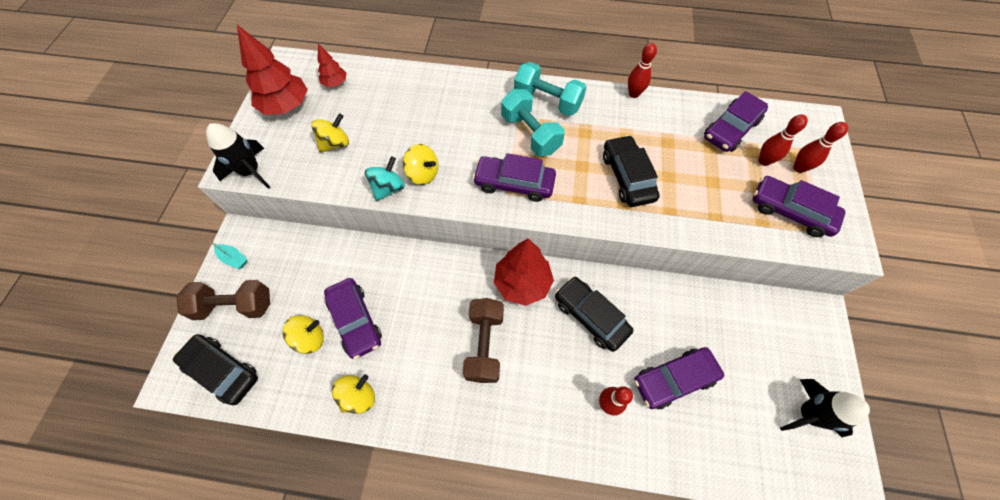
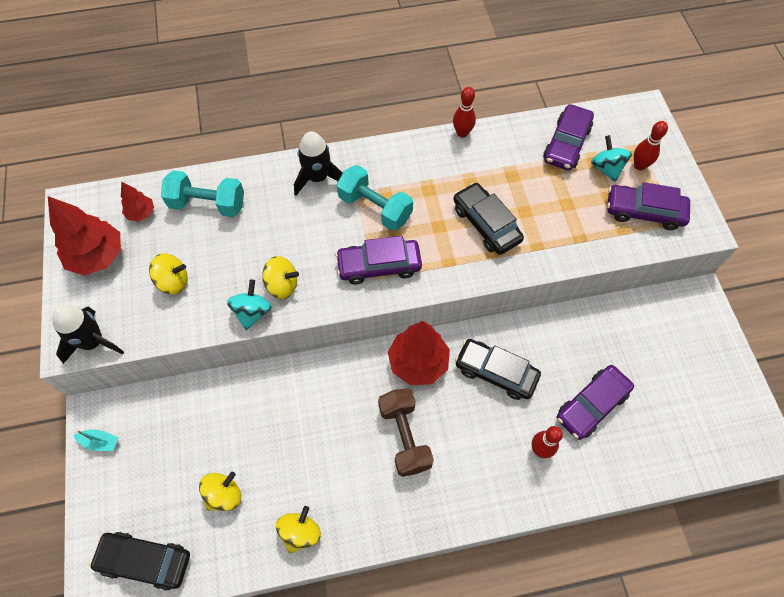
camera: 20 degrees left, 0 degrees up
(235, 306) = (126, 491): brown dumbbell -> none
(335, 144) = (173, 282): yellow spinning top -> yellow spinning top turned 60 degrees clockwise
(355, 320) = (264, 459): purple car -> none
(547, 101) = (379, 166): turquoise dumbbell -> turquoise dumbbell (207, 204)
(764, 161) = (606, 168): red bowling pin -> turquoise spinning top
(807, 414) = (714, 394): black rocket -> black rocket (318, 178)

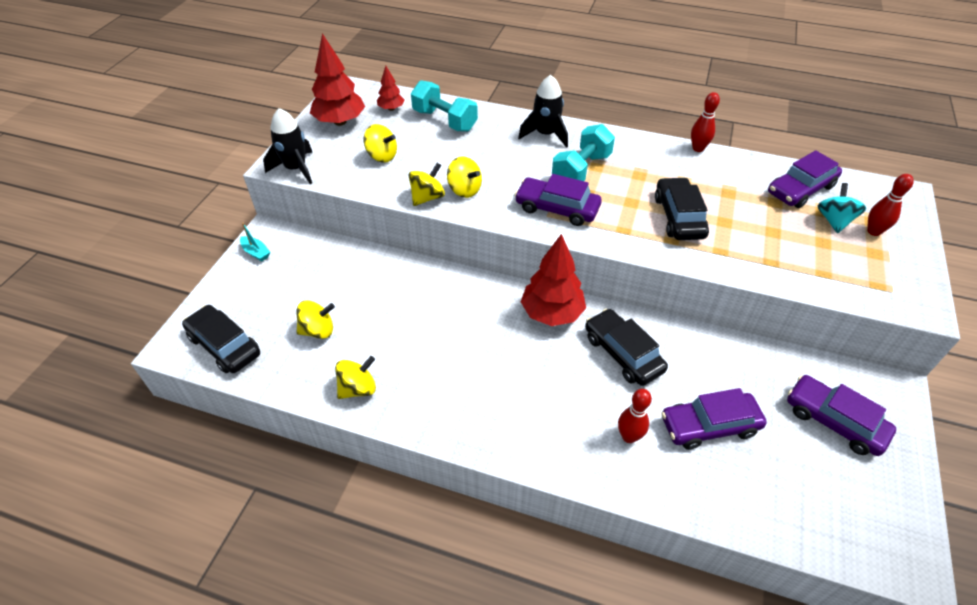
camera: 30 degrees right, 15 degrees down
(252, 312) = (427, 197): turquoise spinning top -> yellow spinning top
(375, 208) = (581, 170): turquoise dumbbell -> turquoise dumbbell turned 60 degrees clockwise
(404, 436) = (501, 362): brown dumbbell -> none
(644, 212) = (857, 268): purple car -> purple car (834, 421)

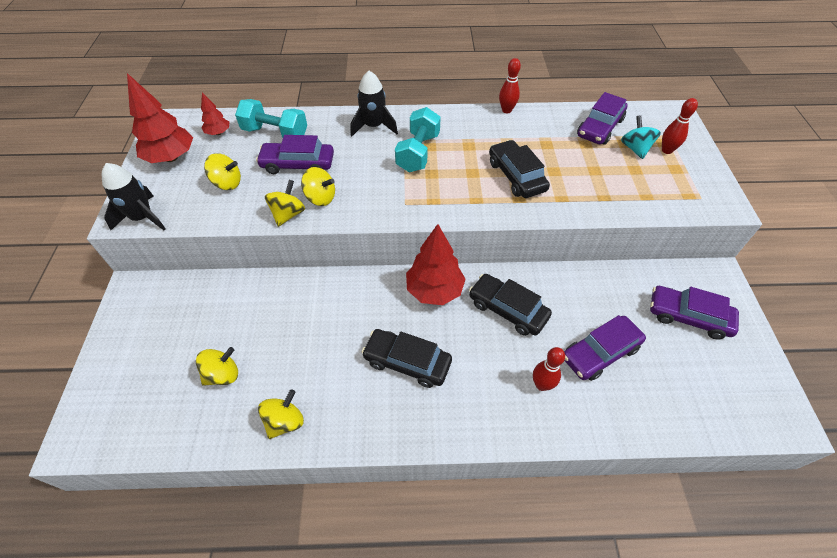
camera: 20 degrees left, 5 degrees up
(224, 345) = (129, 421): black car -> black car (407, 362)
(256, 252) = (127, 312): turquoise boat -> none
(557, 208) = (411, 195): purple car -> purple car (298, 164)

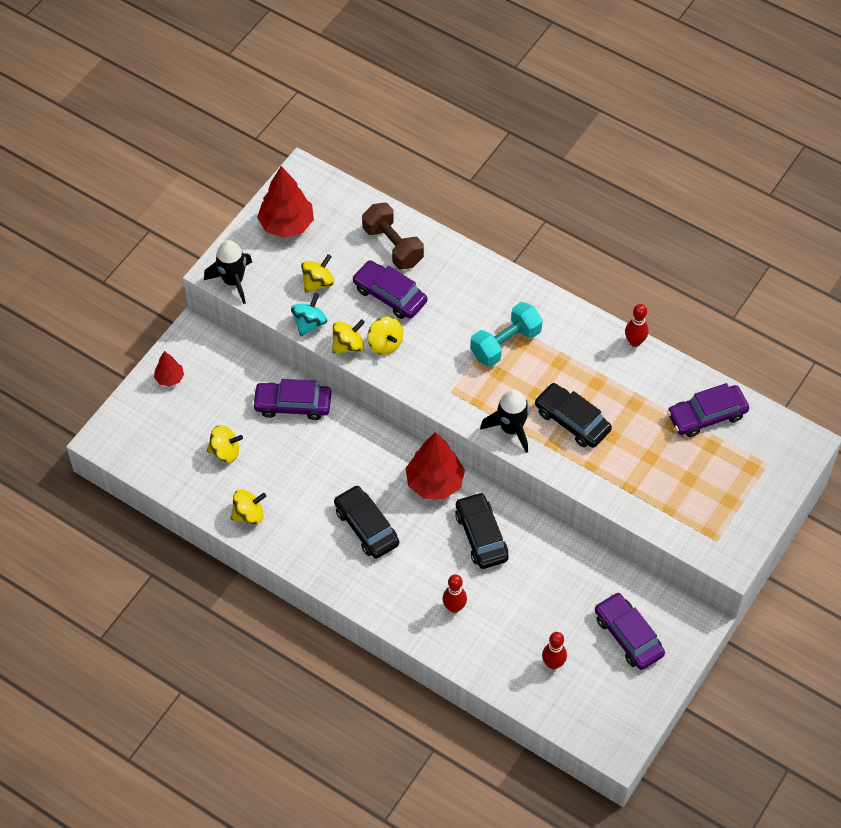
camera: 35 degrees right, 5 degrees up
(218, 133) = (342, 216): red tree -> red tree (169, 378)
(227, 183) = (318, 282): yellow spinning top -> yellow spinning top turned 90 degrees counterclockwise
(275, 133) = (393, 246): turquoise dumbbell -> brown dumbbell
(374, 126) = (489, 288): black rocket -> black rocket (511, 428)
(516, 176) = (572, 421): black car -> black car turned 60 degrees counterclockwise
(600, 352) = (523, 614): purple car -> purple car (293, 405)
(635, 149) = (715, 458): turquoise spinning top -> turquoise spinning top (309, 323)
(667, 150) = (744, 478): red bowling pin -> red bowling pin (553, 663)

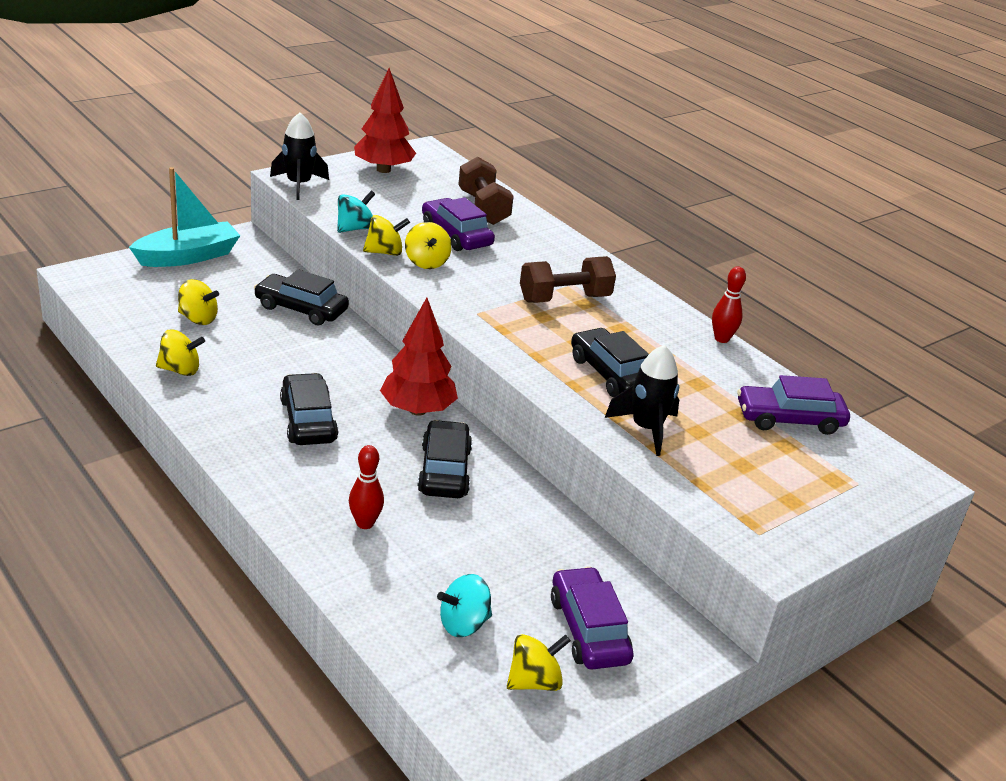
camera: 15 degrees right, 25 degrees down
(169, 378) = (188, 256): red tree -> turquoise boat
(293, 405) = (301, 309): purple car -> black car
(318, 282) = (386, 208): yellow spinning top -> yellow spinning top (534, 681)
(505, 344) = (564, 299): turquoise dumbbell -> brown dumbbell
(511, 428) = (531, 359): black rocket -> black rocket (646, 429)
(553, 663) = (463, 624): red bowling pin -> turquoise spinning top

